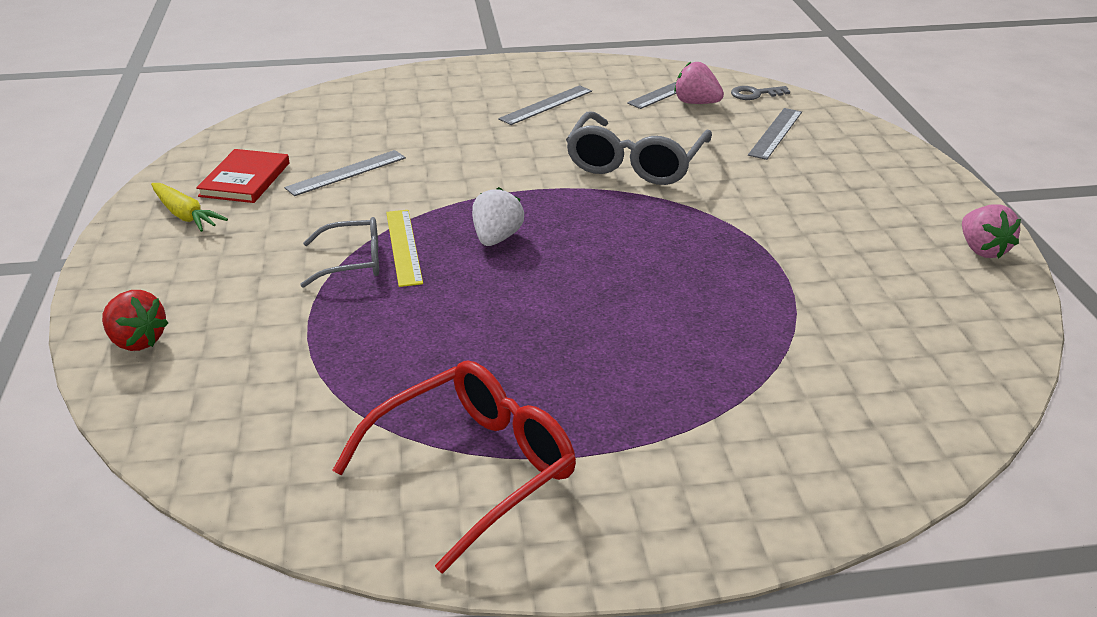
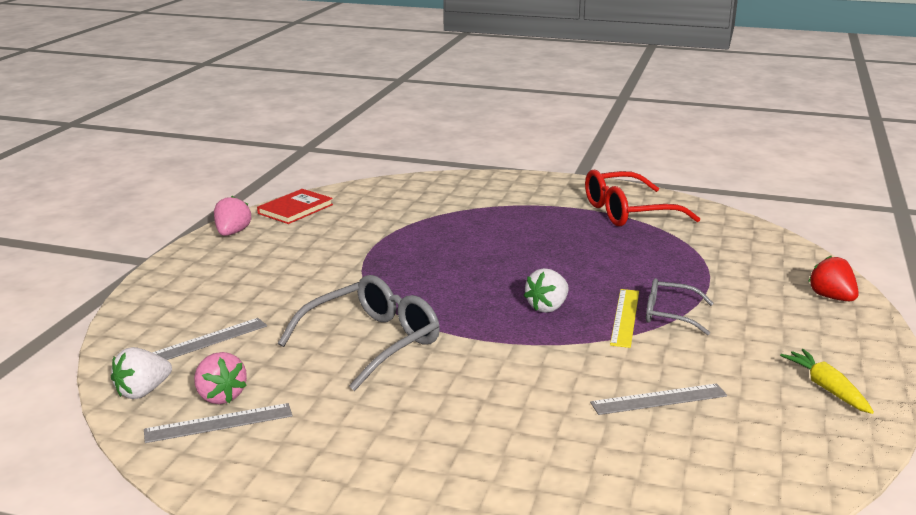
camera: 155 degrees left, 10 degrees down
(245, 179) = (771, 417): red book -> red book (295, 209)
(546, 105) = (383, 439): grey ruler -> none
(755, 94) = (143, 391): grey key -> white strawberry

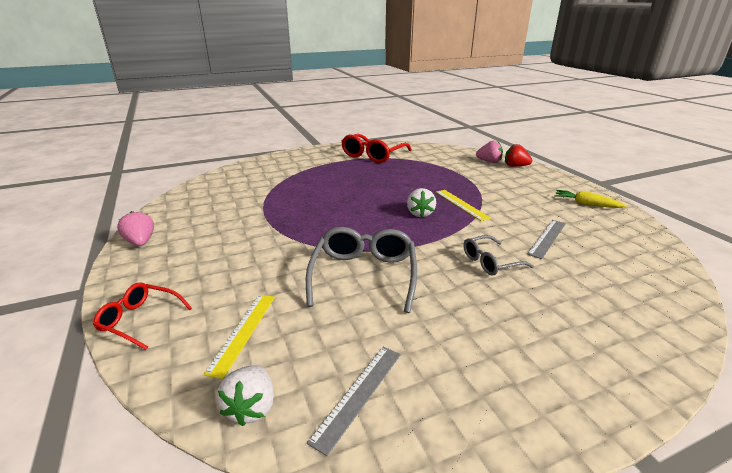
camera: 40 degrees left, 5 degrees up
(153, 299) = (140, 320): none -> red glasses
(206, 341) = (243, 332): grey ruler -> yellow ruler
(220, 396) = (324, 371): pink strawberry -> pink strawberry (489, 161)
(295, 209) = (170, 210): red book -> none
(669, 314) = (476, 196): grey glasses -> grey glasses (490, 262)

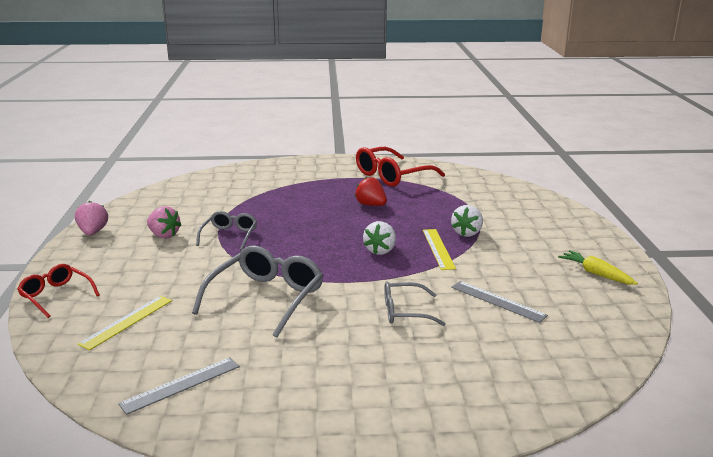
camera: 20 degrees right, 5 degrees down
(251, 407) = (96, 373): white strawberry -> white strawberry (467, 233)
(281, 222) = (229, 236): none -> grey glasses
(489, 161) = (531, 203): pink strawberry -> pink strawberry (164, 235)
(515, 166) = (560, 214): red strawberry -> red strawberry (371, 205)
(547, 238) = (498, 301): grey ruler -> grey ruler turned 75 degrees clockwise

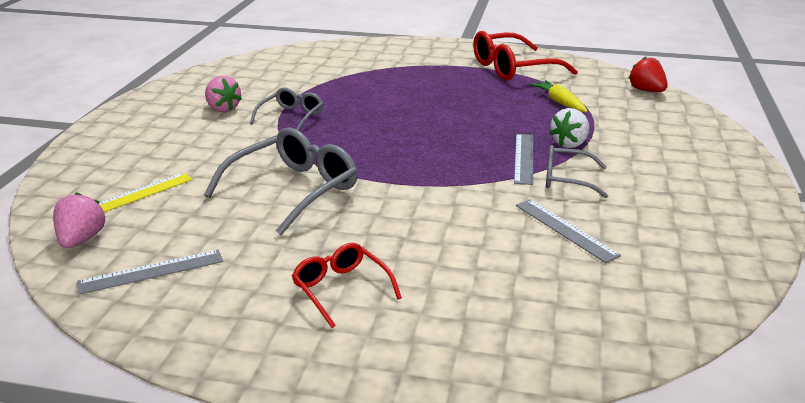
camera: 15 degrees right, 5 degrees up
(56, 295) = (81, 159): red glasses -> red glasses (341, 289)
(93, 232) = (153, 98): pink strawberry -> pink strawberry (81, 240)
(371, 205) = (469, 99): red strawberry -> red strawberry (646, 91)
(380, 250) = (452, 152): white strawberry -> none
(405, 312) = (443, 227): grey glasses -> grey glasses (566, 179)
(438, 249) = (523, 158): yellow ruler -> grey ruler
(596, 274) = (713, 213): yellow carrot -> yellow carrot (559, 102)

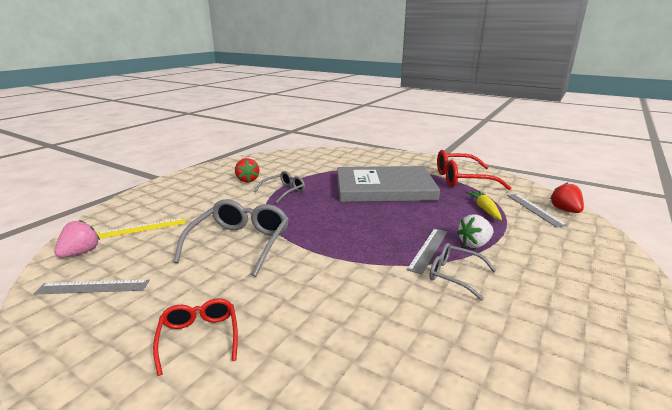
camera: 20 degrees right, 5 degrees down
(223, 109) = (247, 180): pink strawberry -> red strawberry
(294, 190) = (240, 243): grey glasses -> grey glasses turned 45 degrees counterclockwise
(423, 93) = (384, 188): none -> grey book
(565, 229) = (426, 324): grey ruler -> grey ruler (534, 209)

